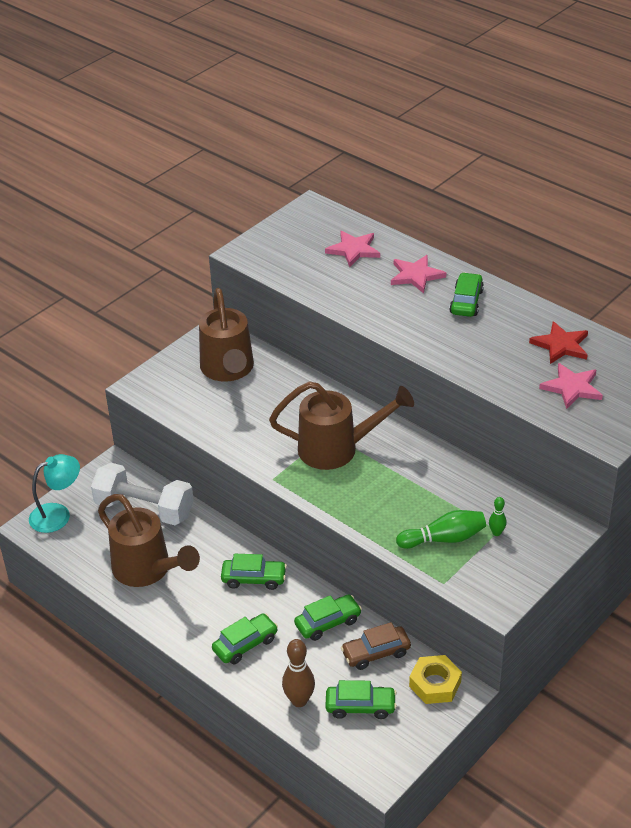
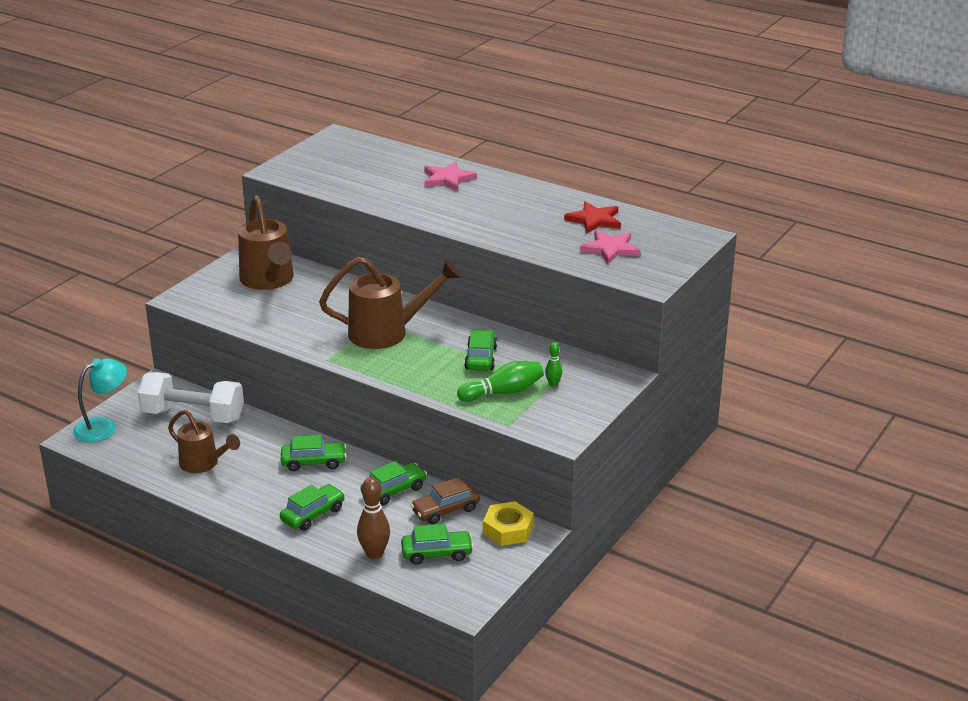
camera: 10 degrees left, 10 degrees down
(147, 570) = (203, 464): brown watering can -> brown watering can, size x0.64
(354, 250) = (384, 164): pink star -> none
(466, 302) = (499, 194): green car -> green car (480, 358)

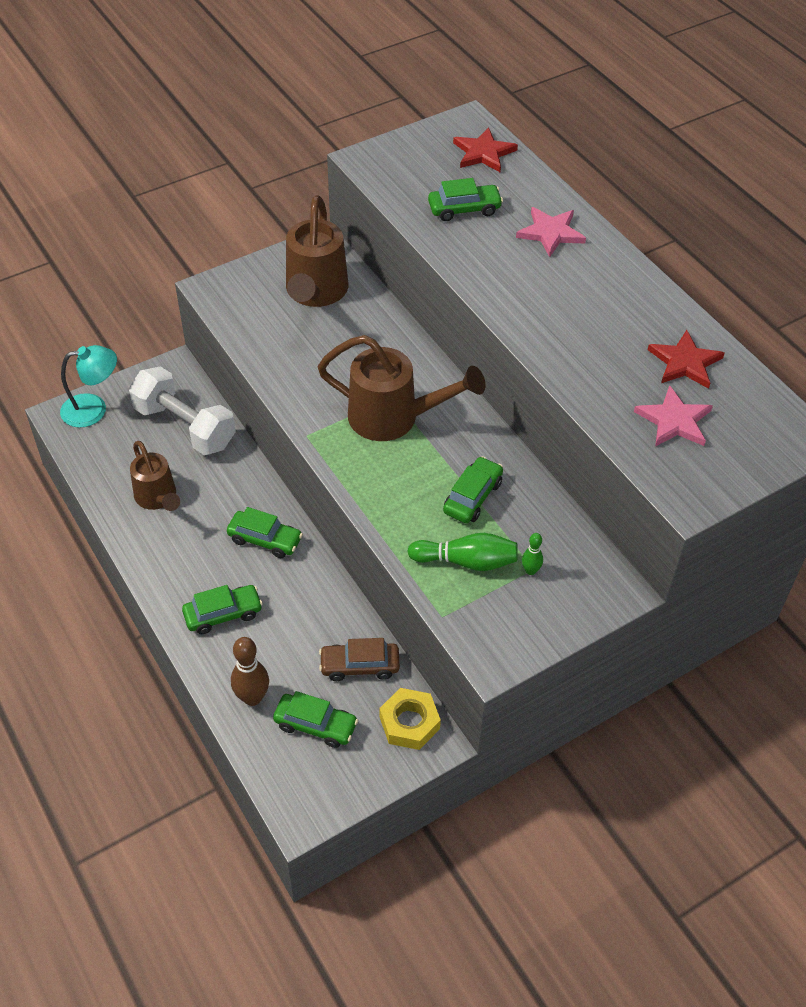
camera: 25 degrees right, 20 degrees up
(363, 149) = (483, 153): none -> red star
(394, 490) = (322, 614): green car -> green car (464, 209)

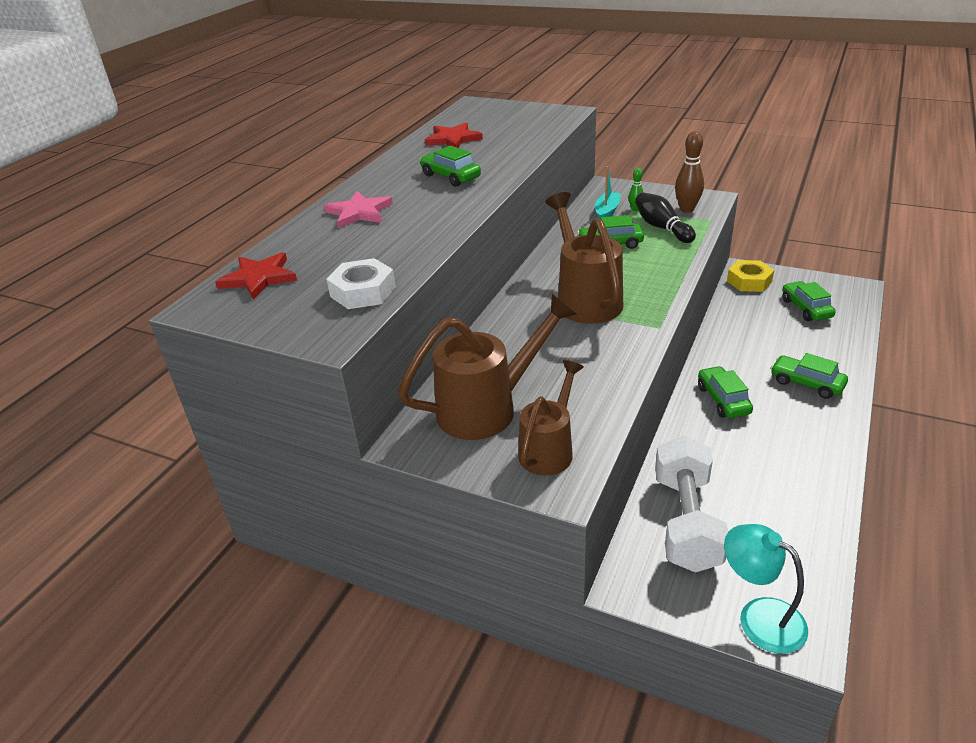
camera: 120 degrees left, 15 degrees down
(158, 498) = (777, 485): brown watering can -> brown watering can (549, 449)
(252, 697) = (833, 338): brown bowling pin -> brown bowling pin (687, 209)
(359, 666) = (745, 312): brown car -> none
(407, 190) = (363, 292): none -> white nut
(464, 209) = (365, 255): green car -> green car (450, 177)
(466, 561) = (662, 228): green bowling pin -> black bowling pin
(547, 542) = (607, 212): none -> turquoise boat
(674, 421) = (510, 129): pink star -> none

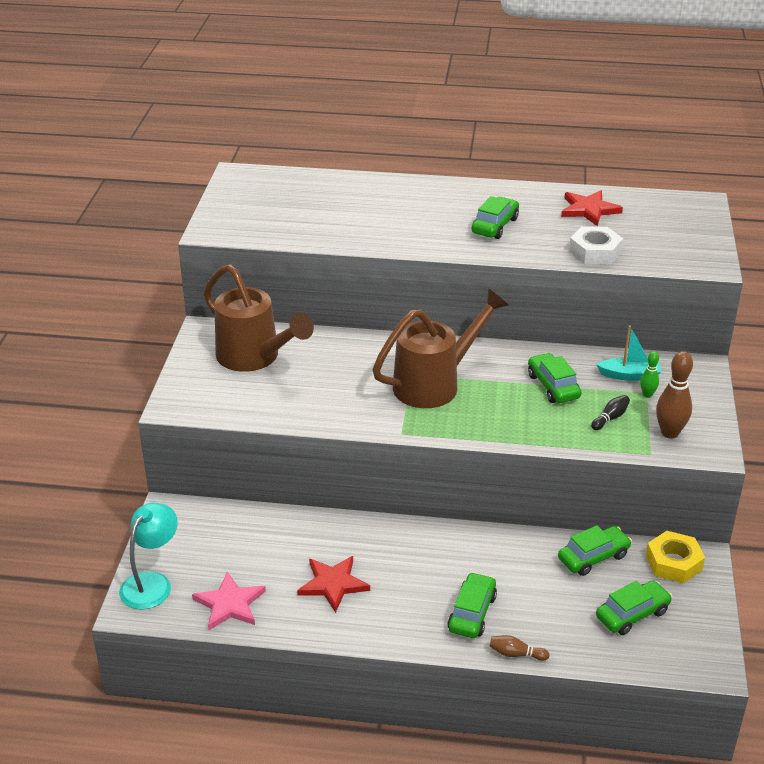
camera: 70 degrees right, 0 degrees up
(259, 278) = (282, 184): red star -> red star (333, 584)
(359, 212) = (402, 198): pink star -> pink star (229, 604)
(363, 292) = (273, 229): white nut -> white nut (595, 252)
(549, 449) = (213, 394): brown watering can -> none
(662, 228) = (610, 418): black bowling pin -> black bowling pin, size x0.55
(686, 522) = (243, 537): white dumbbell -> none
(723, 400) = (419, 550): green car -> green car (593, 557)
(855, 369) = (516, 654): none -> brown bowling pin

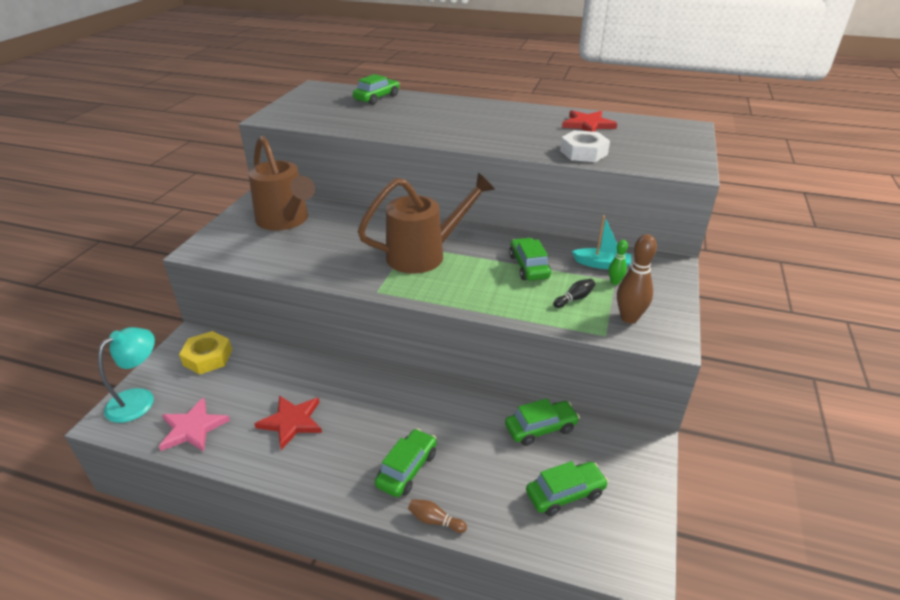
camera: 10 degrees right, 0 degrees up
(495, 226) = (502, 129): green car -> green car (377, 98)
(673, 562) = (618, 444): yellow nut -> yellow nut (208, 357)

